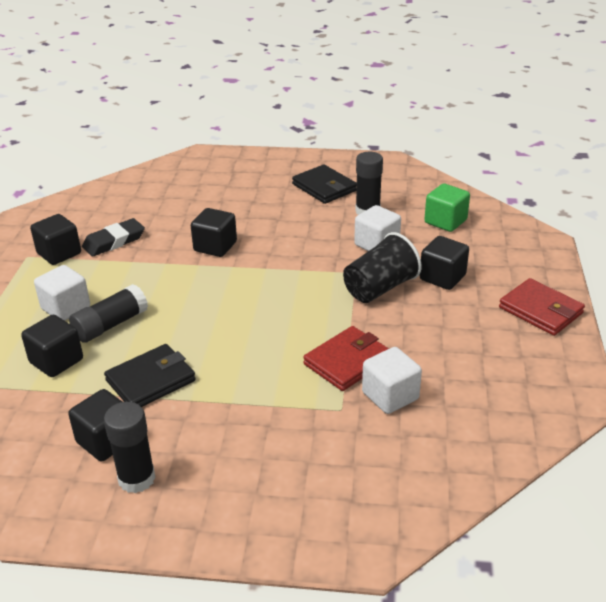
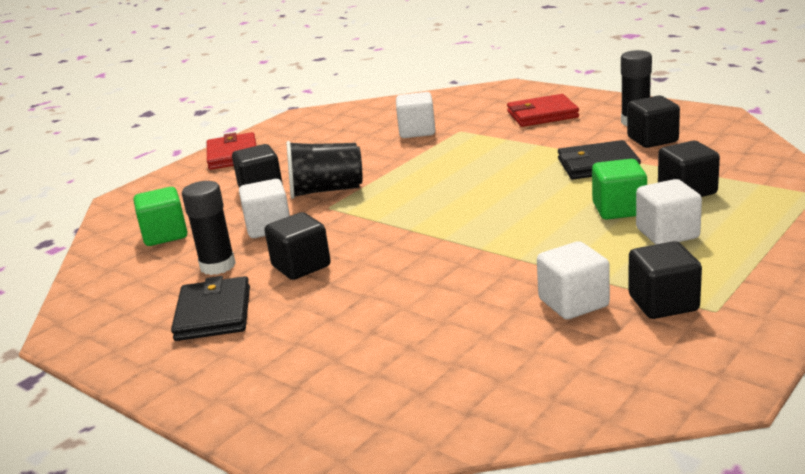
camera: 145 degrees left, 10 degrees down
(110, 325) = (619, 209): black glue stick -> green cube
(114, 241) = (573, 303): black eraser -> white cube
(215, 246) = (442, 264): black cube -> black cube (301, 266)
(347, 362) = (422, 151): red wallet -> red wallet (542, 115)

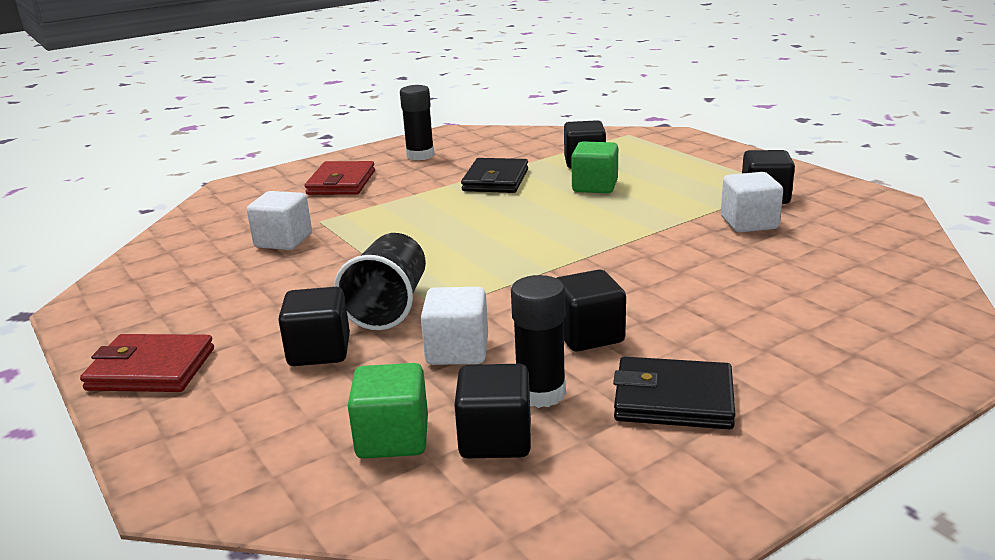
camera: 75 degrees left, 0 degrees up
(652, 139) = (469, 156): black cube -> black cube (495, 439)
(667, 234) = (654, 179): white cube -> none

